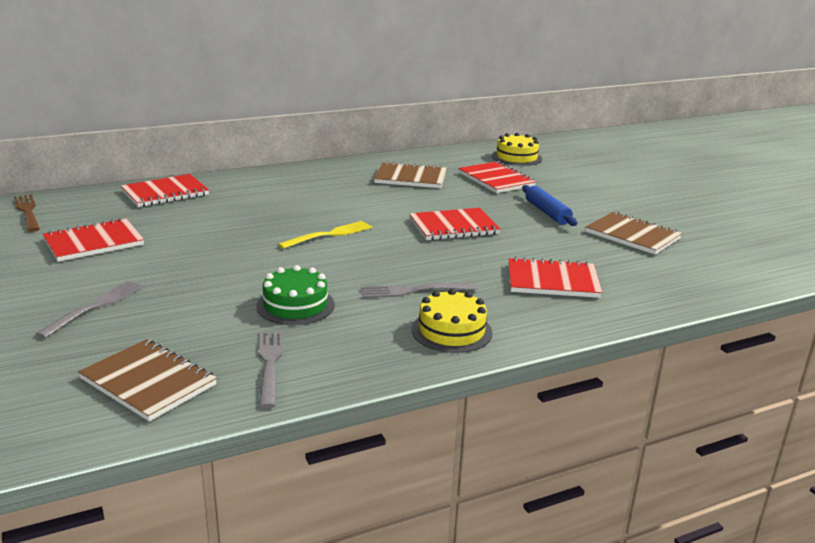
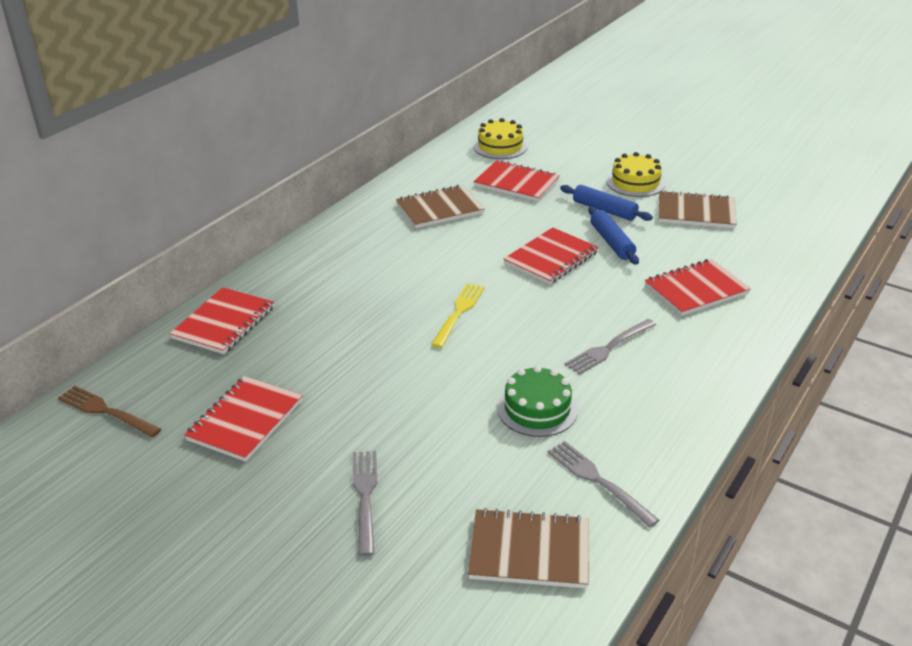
camera: 30 degrees left, 10 degrees up
(451, 331) = (687, 378): yellow cake -> yellow cake (635, 182)
(522, 232) = (611, 242): none -> blue rolling pin

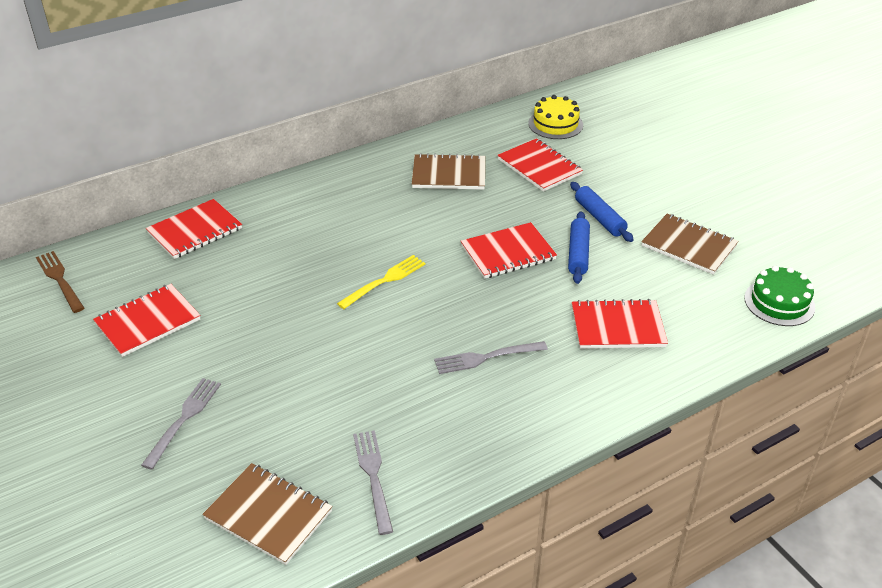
camera: 25 degrees right, 5 degrees up
(537, 409) = (377, 393): green cake -> green cake (779, 302)
(635, 182) = (655, 197): yellow cake -> none

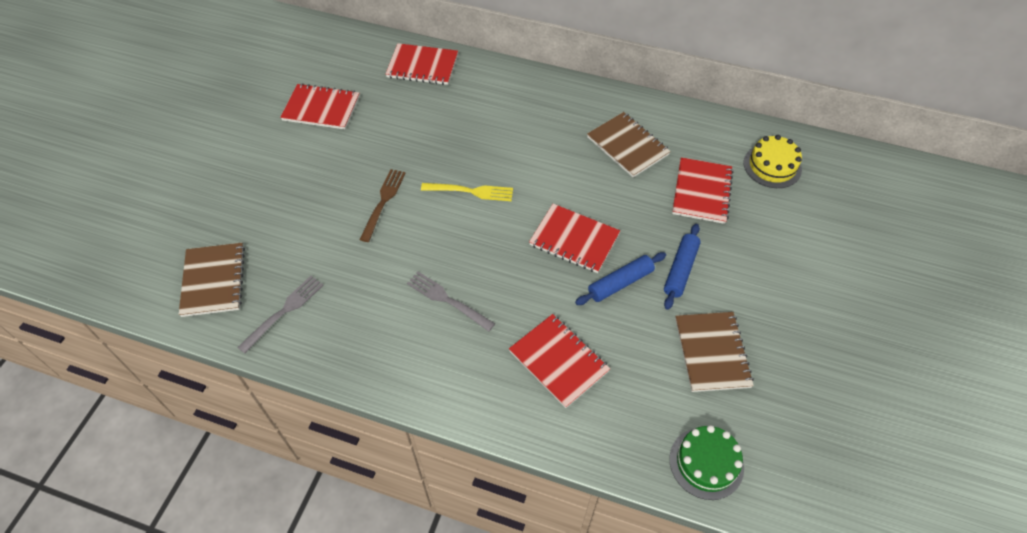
camera: 50 degrees right, 15 degrees up
(60, 280) = (320, 45): brown fork -> brown fork (383, 202)
(184, 419) = (257, 185): grey fork -> none

